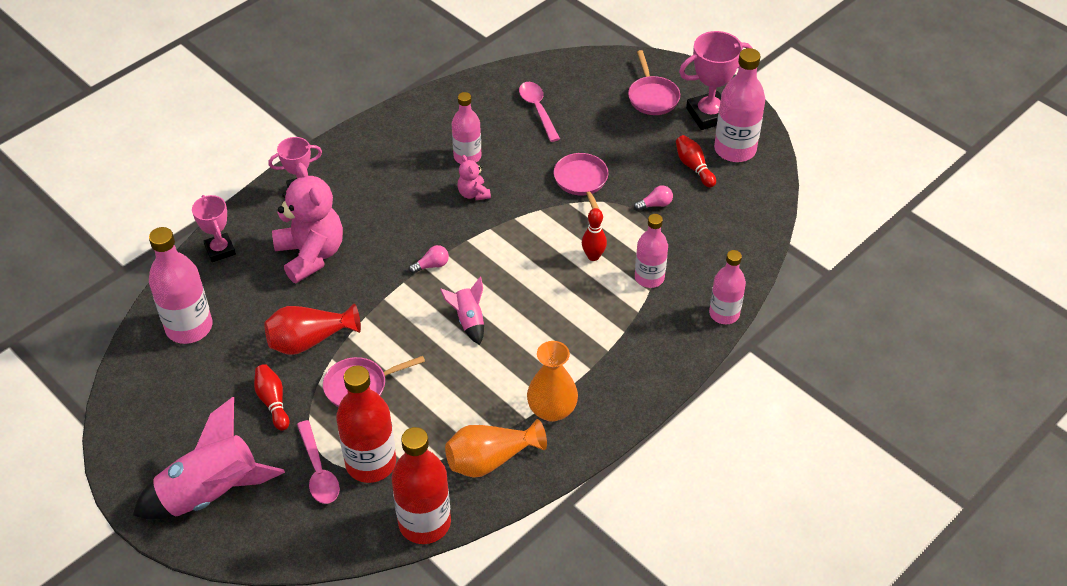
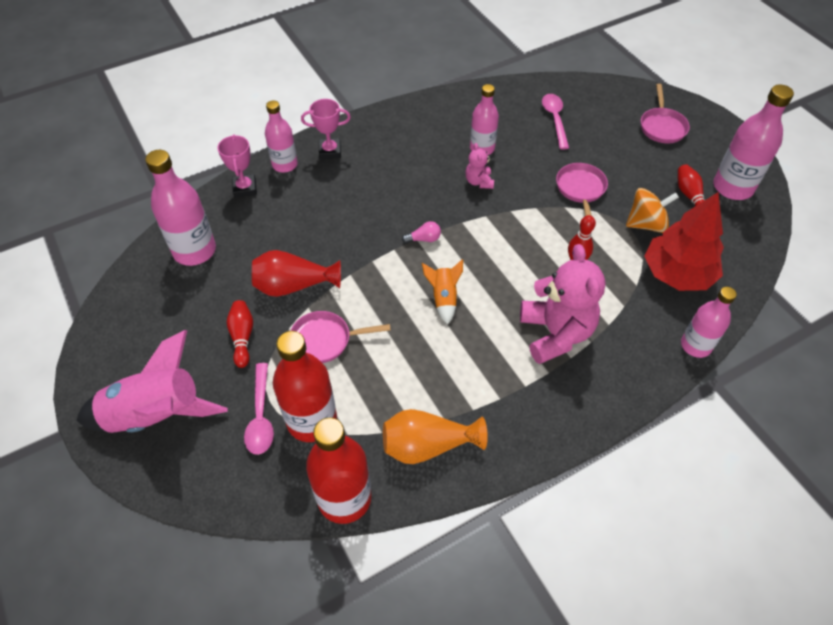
camera: 15 degrees right, 5 degrees up
(311, 255) = (320, 208): pink teddy bear -> pink teddy bear (555, 333)
(468, 320) = (443, 298): pink rocket -> orange rocket
(552, 410) = (501, 407): orange vase -> none
(649, 278) = (626, 293): pink bottle -> pink bottle (285, 165)
(655, 204) = (646, 224): pink light bulb -> orange spinning top
(695, 248) = (677, 274): none -> red tree
(709, 114) = (712, 151): pink trophy -> none

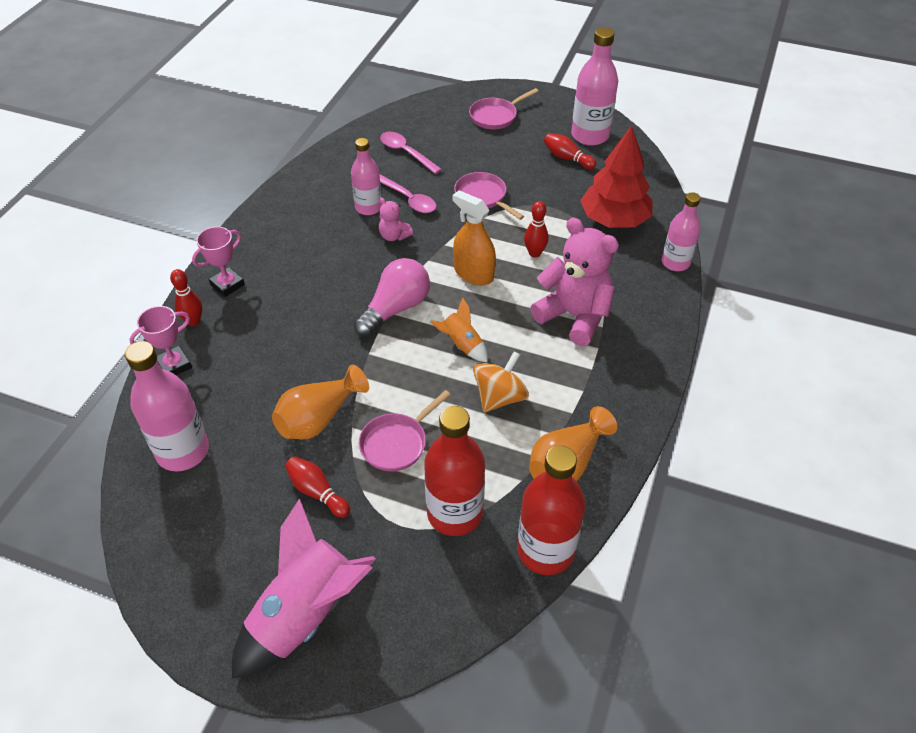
camera: 40 degrees left, 5 degrees down
(245, 188) = (174, 365): pink trophy -> pink trophy turned 75 degrees counterclockwise
(261, 416) = (407, 543): pink spoon -> pink spoon (408, 199)
(285, 165) = (193, 321): pink bottle -> red bowling pin
(294, 286) = (319, 418): red vase -> orange vase
(424, 239) = (395, 308): pink light bulb -> pink light bulb, size x2.21
(509, 248) = (473, 273): none -> orange spray bottle
(646, 224) = (557, 196): orange spinning top -> orange spinning top (499, 397)
(662, 127) = (495, 116): pink pan -> pink pan turned 90 degrees clockwise

